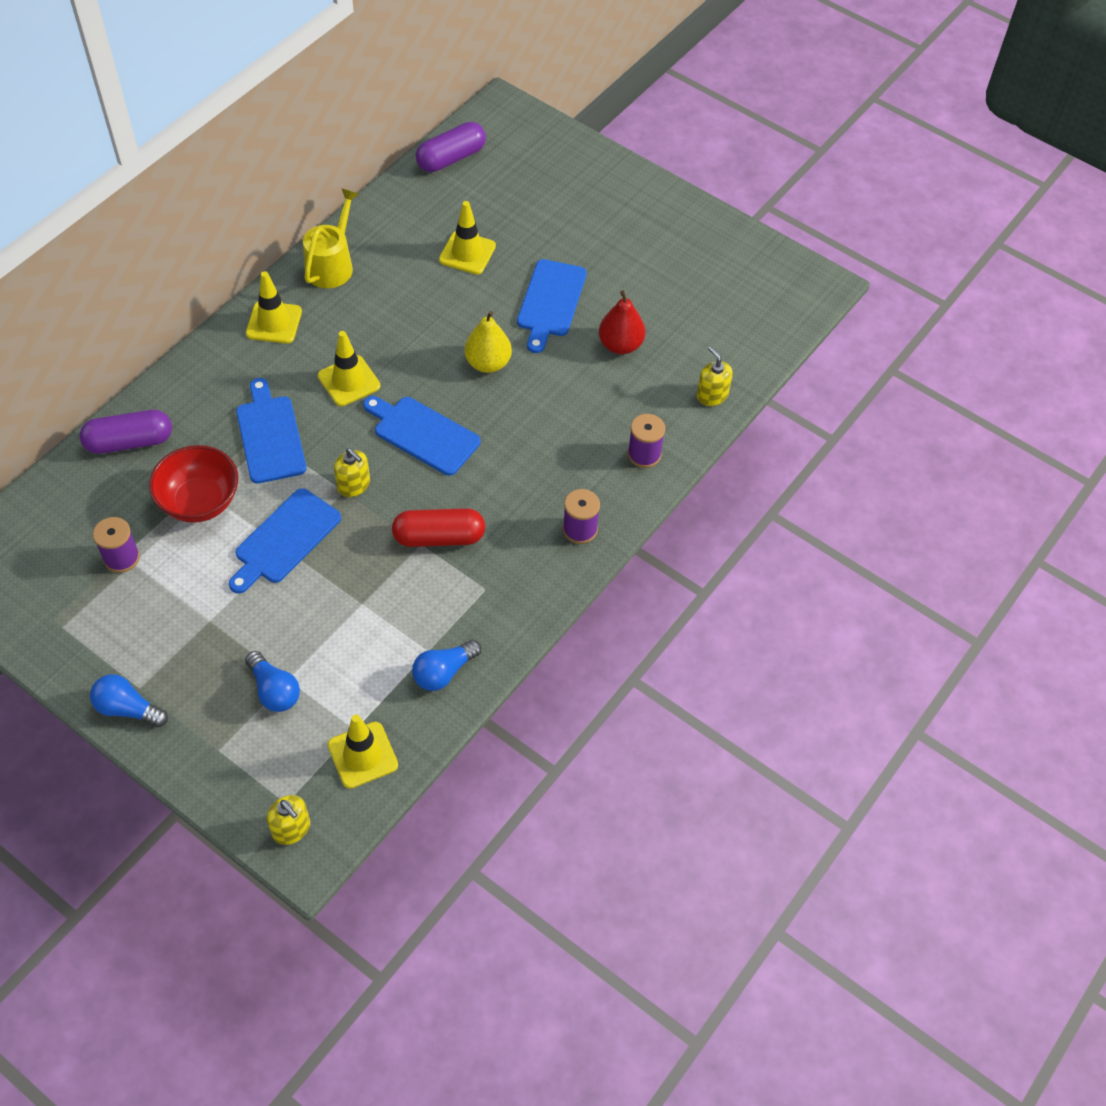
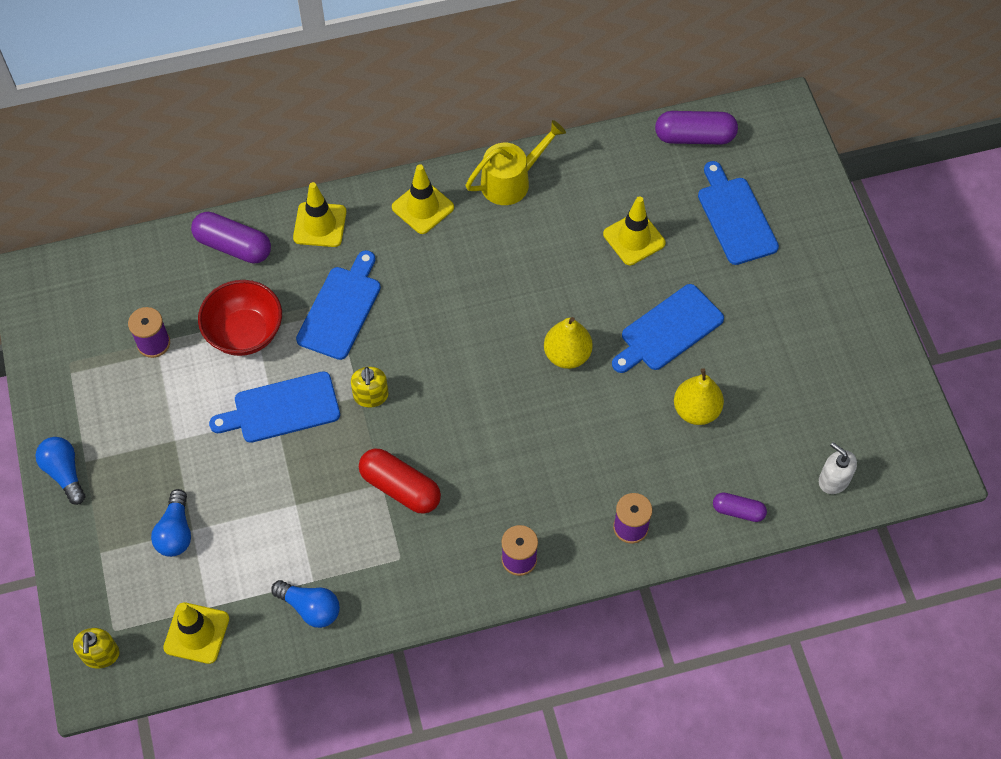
camera: 40 degrees right, 5 degrees up
(349, 381) = (440, 299): yellow traffic cone -> yellow traffic cone (320, 225)
(423, 434) = (461, 386): blue cutting board -> blue cutting board (735, 217)
(444, 672) = (310, 608): blue light bulb -> blue light bulb turned 150 degrees counterclockwise
(620, 345) = (696, 410): red pear -> yellow pear
(712, 395) = (738, 511): yellow soap dispenser -> purple capsule
(759, 334) = (833, 480): none -> white soap dispenser

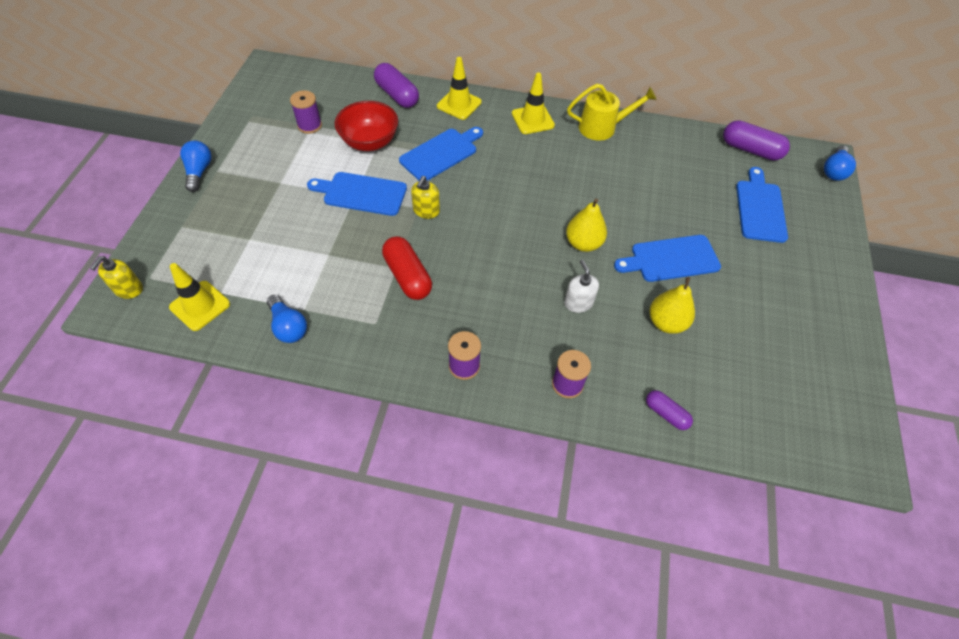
camera: 25 degrees right, 5 degrees down
(176, 532) = (238, 236): blue light bulb -> blue light bulb (834, 171)
(634, 238) = (674, 192): yellow traffic cone -> none
(833, 480) = (764, 428): white soap dispenser -> white soap dispenser (578, 303)

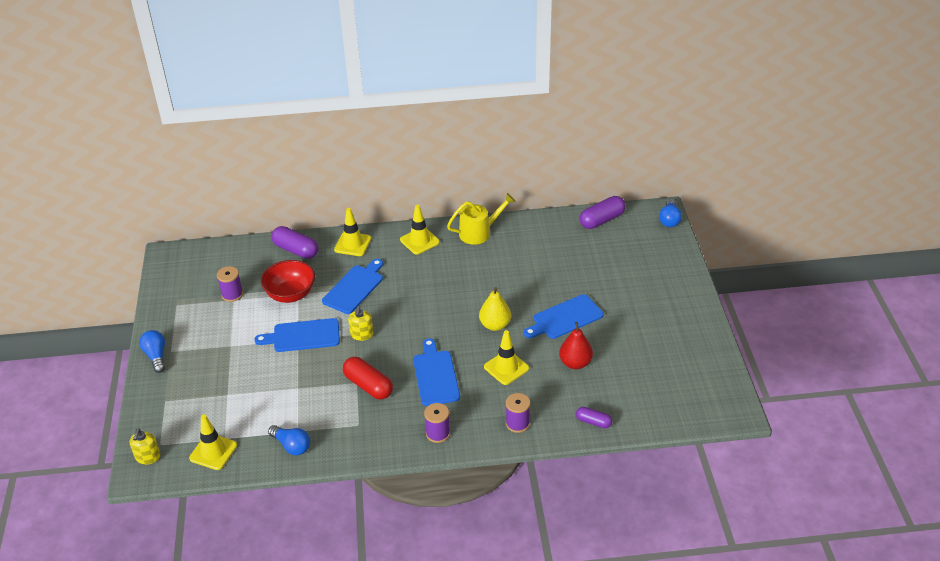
camera: 15 degrees left, 15 degrees down
(578, 303) = (506, 368): white soap dispenser -> yellow traffic cone
(666, 322) = (575, 363): yellow pear -> red pear
(750, 150) = (602, 220): purple capsule -> purple capsule turned 45 degrees counterclockwise
(760, 208) = (621, 263): blue cutting board -> blue cutting board (435, 375)

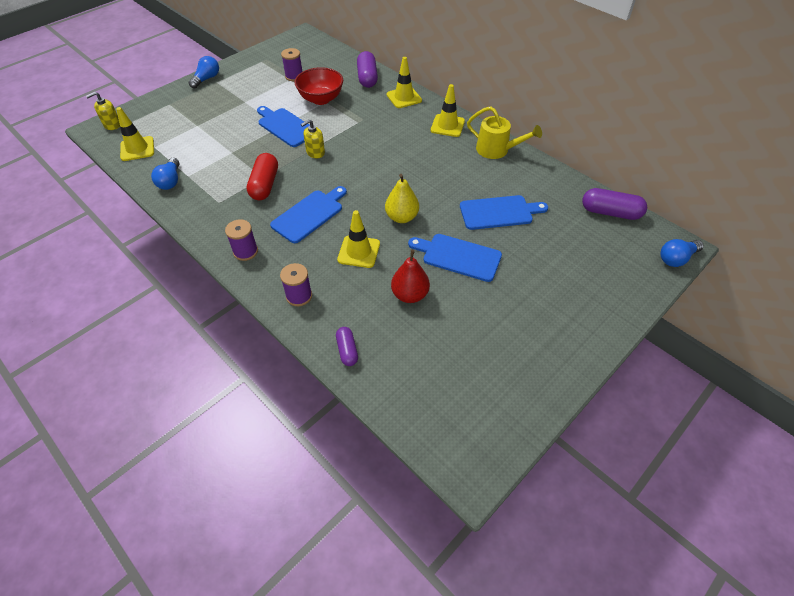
camera: 50 degrees right, 10 degrees up
(354, 288) = (360, 123): blue cutting board -> blue cutting board (499, 212)

